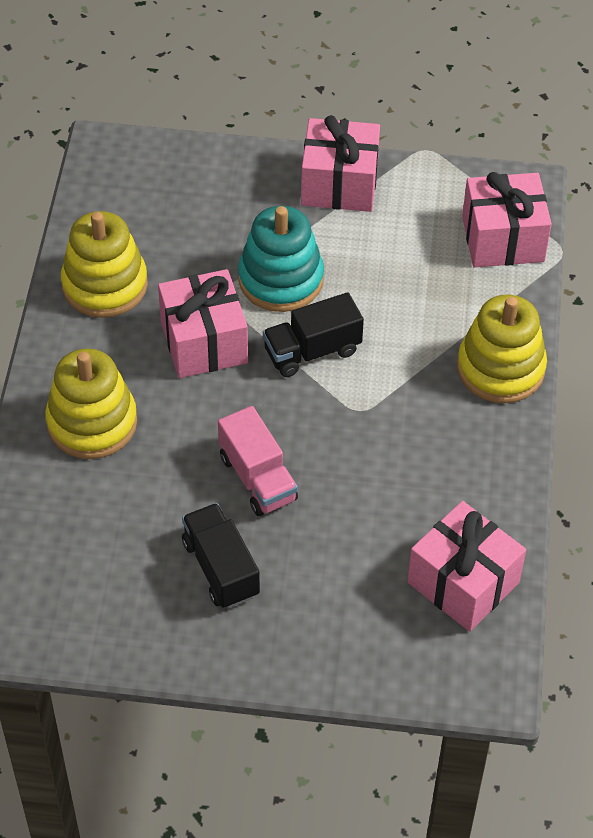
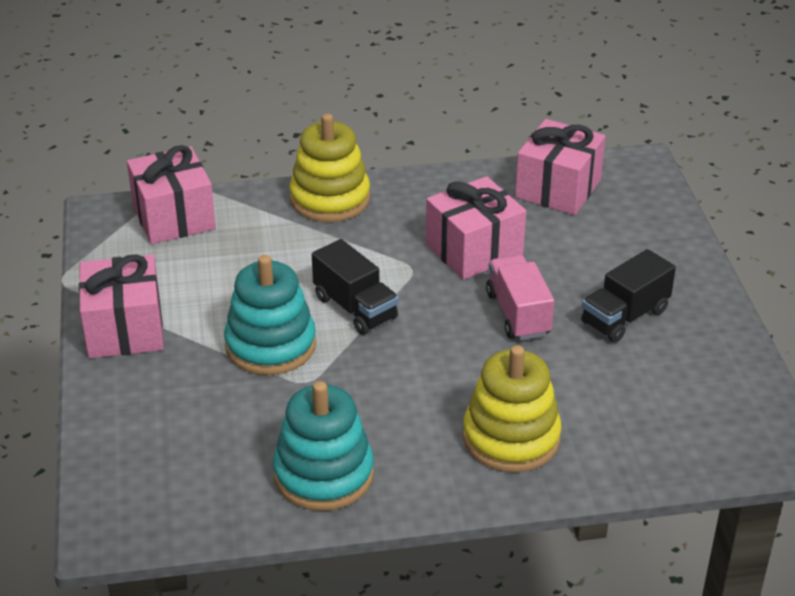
camera: 105 degrees left, 15 degrees down
(105, 285) = (323, 474): yellow stacking toy -> turquoise stacking toy
(204, 342) = (373, 381): pink gift -> pink gift (474, 250)
(257, 478) = (518, 314): pink truck -> pink truck turned 60 degrees counterclockwise

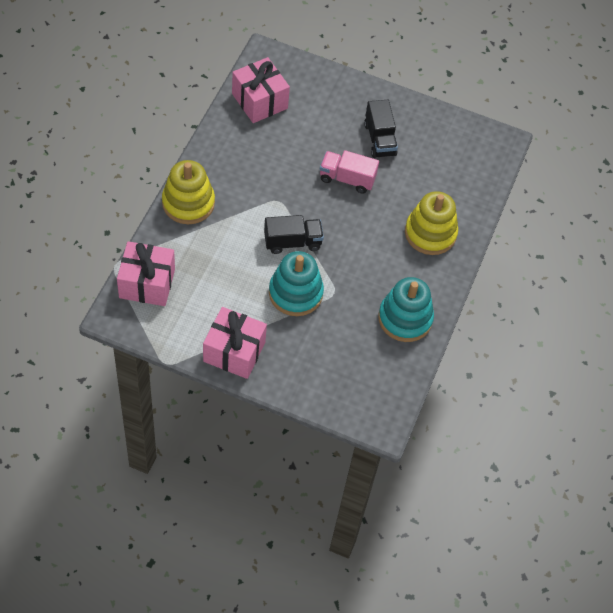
camera: 65 degrees left, 20 degrees up
(474, 250) = (283, 166): pink gift -> none

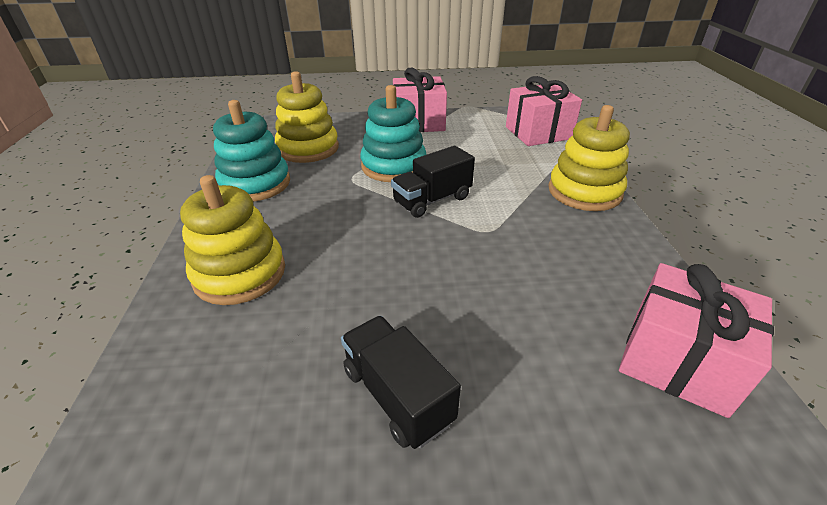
camera: 160 degrees right, 20 degrees down
(347, 179) = (414, 295): pink truck -> none
(350, 352) = (308, 148): none -> yellow stacking toy

